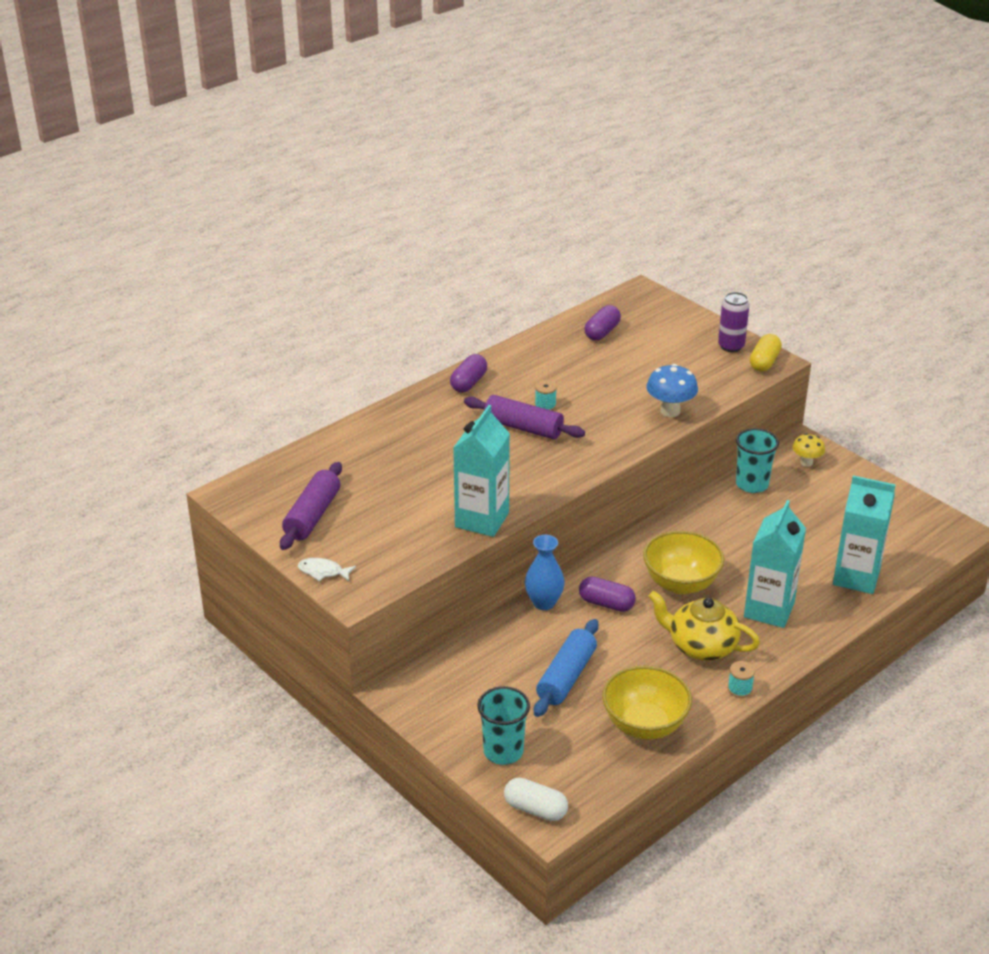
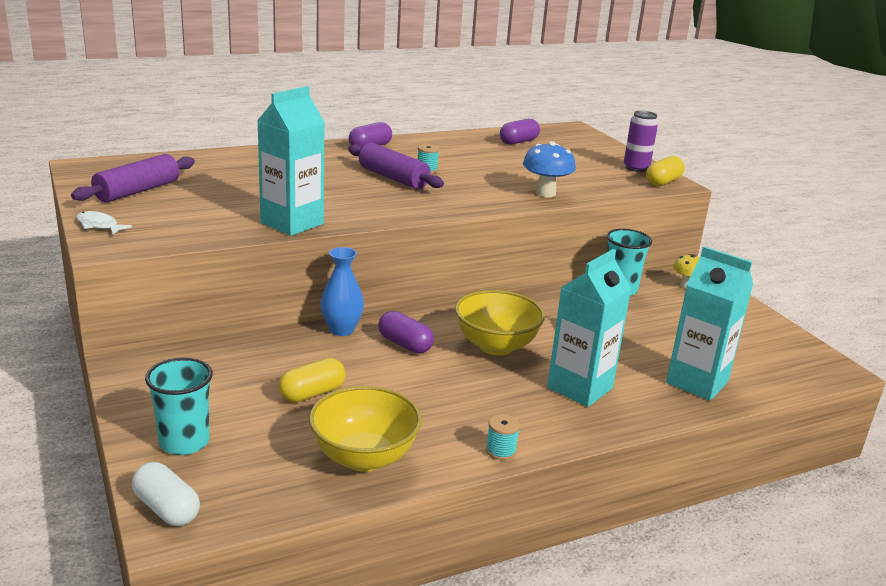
camera: 15 degrees right, 10 degrees down
(566, 677) = (312, 393): blue rolling pin -> yellow capsule
(701, 646) = (482, 402): yellow teapot -> none

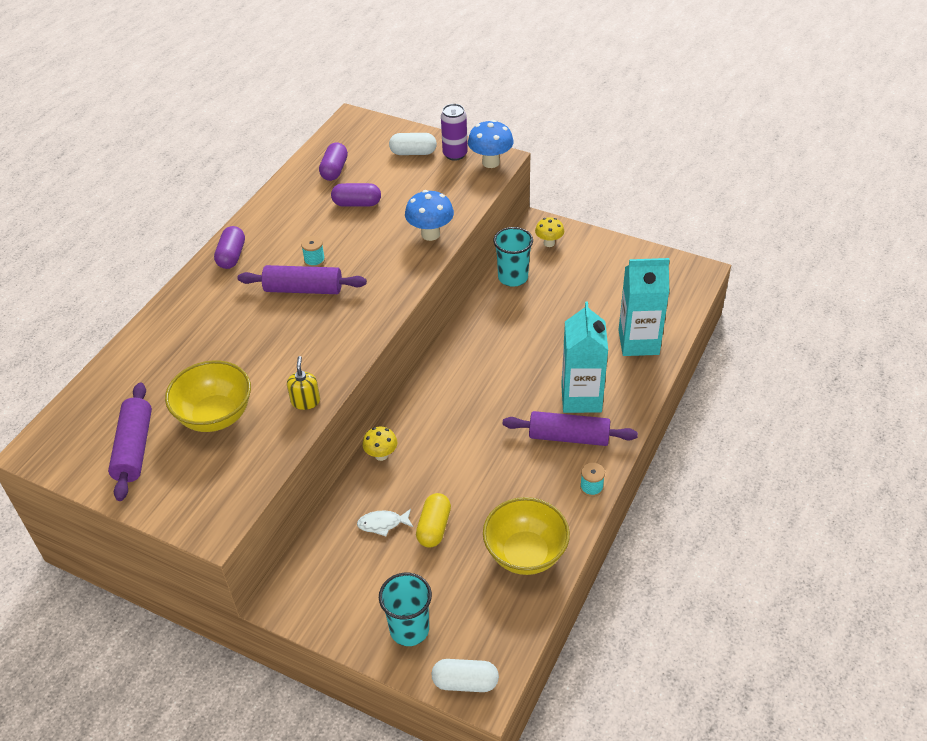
camera: 35 degrees left, 20 degrees up
(99, 225) = (170, 510): white fish -> white fish (383, 524)
(292, 223) = (305, 401): turquoise carton -> yellow soap dispenser
(341, 330) = (381, 455): blue vase -> yellow mushroom
(405, 344) = (438, 438): purple capsule -> purple capsule (357, 203)
(496, 346) = (495, 395): yellow bowl -> yellow bowl (215, 416)
(528, 406) = (569, 437): none -> purple rolling pin
(599, 156) = (413, 152): none -> white capsule
(663, 182) = (490, 162): yellow capsule -> blue mushroom

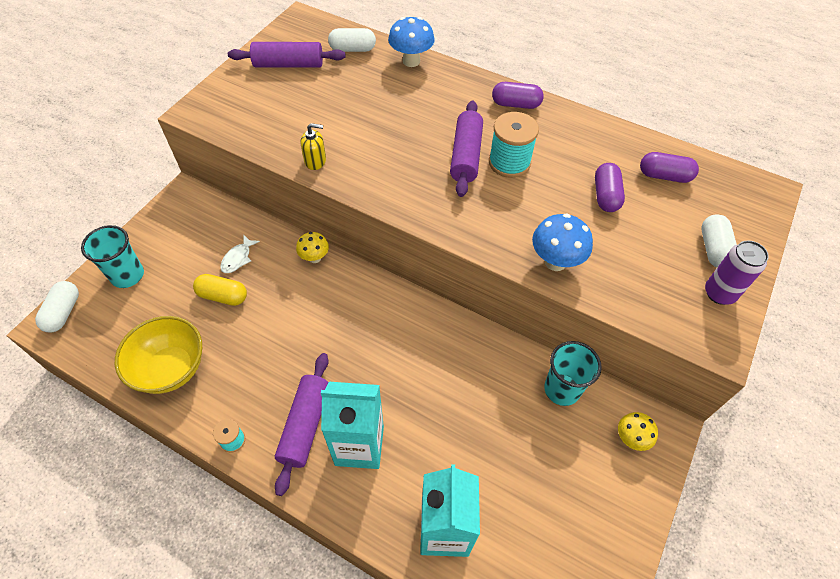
camera: 90 degrees right, 10 degrees up
(114, 391) = (352, 49): none -> white capsule
(215, 416) = (311, 106): yellow bowl -> none
(314, 260) = (509, 163): turquoise spool -> turquoise spool, size x1.94
(383, 524) = (238, 258): white fish -> white fish turned 150 degrees counterclockwise
(490, 162) = (709, 333): blue mushroom -> blue mushroom (411, 61)

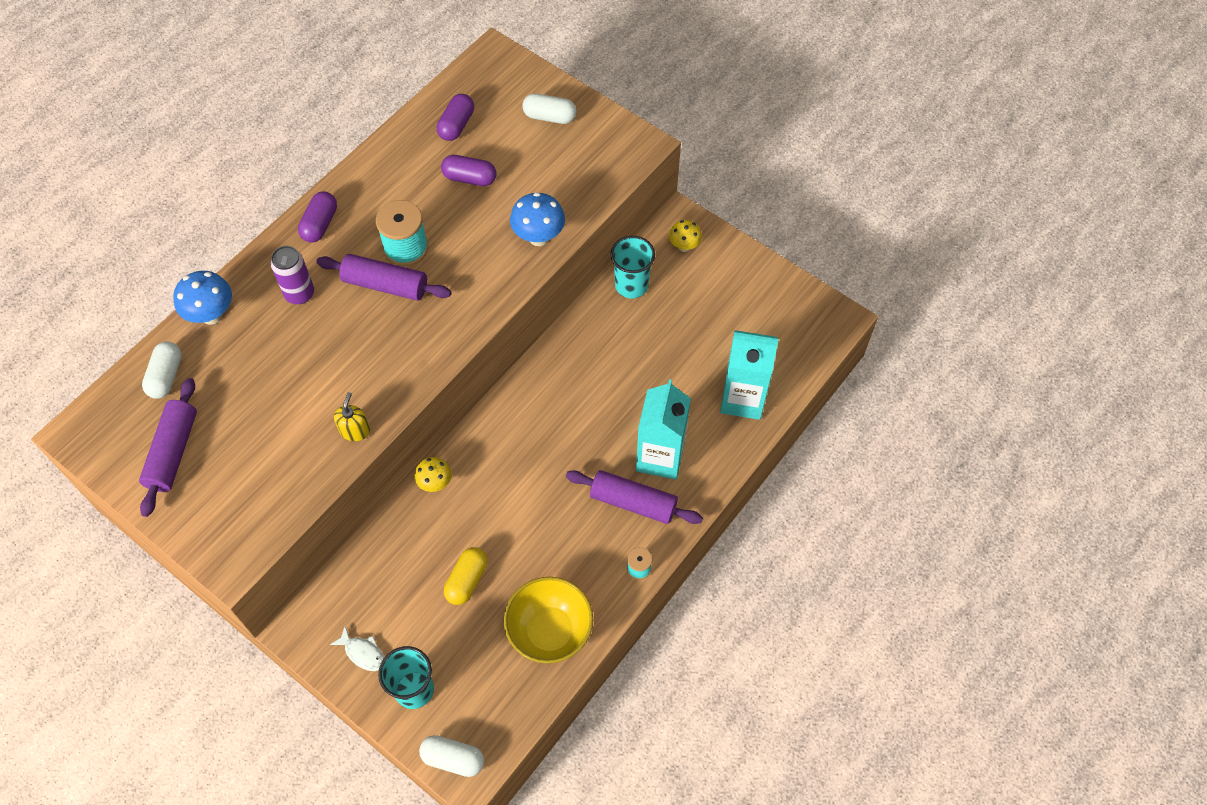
camera: 80 degrees left, 5 degrees up
(238, 258) = (417, 565): white fish -> white fish (363, 653)
(719, 293) = (595, 128): purple can -> purple can (299, 294)

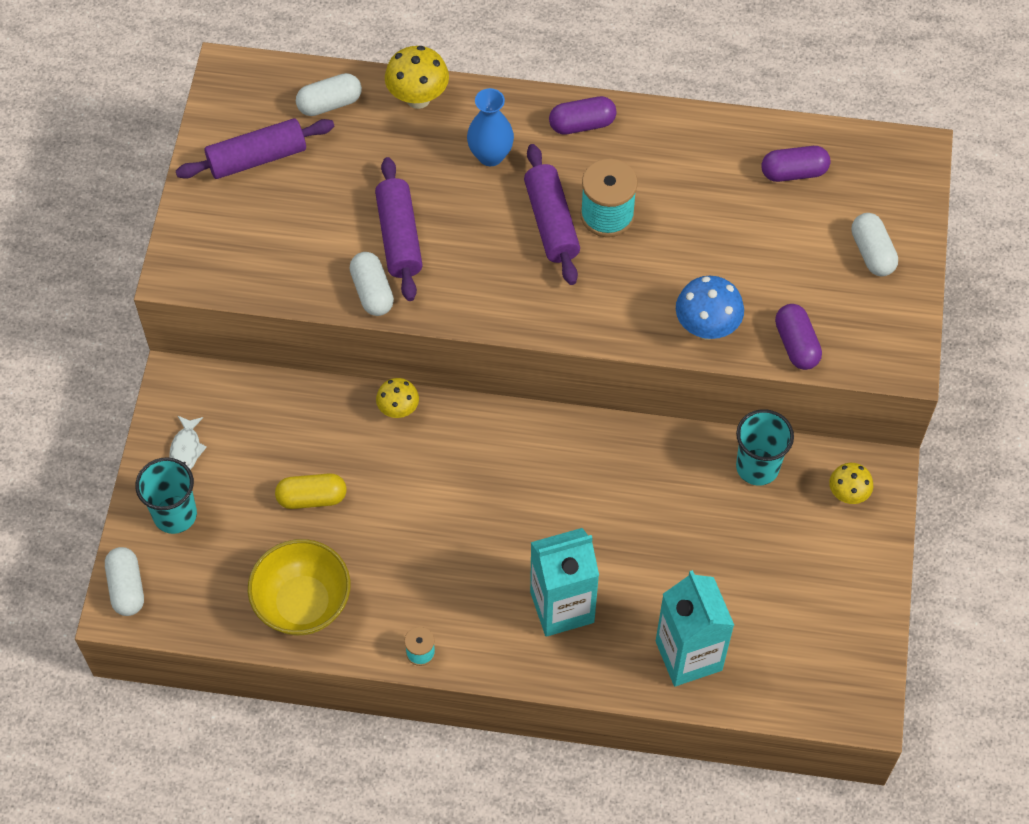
camera: 60 degrees right, 0 degrees up
(212, 315) = (418, 98): blue mushroom -> yellow mushroom
(299, 294) = (490, 155): purple can -> blue vase
(355, 430) = (372, 292): yellow soap dispenser -> white capsule
(470, 178) = (734, 223): purple capsule -> purple capsule (796, 344)
(633, 502) = (491, 608): purple rolling pin -> purple rolling pin (399, 237)

